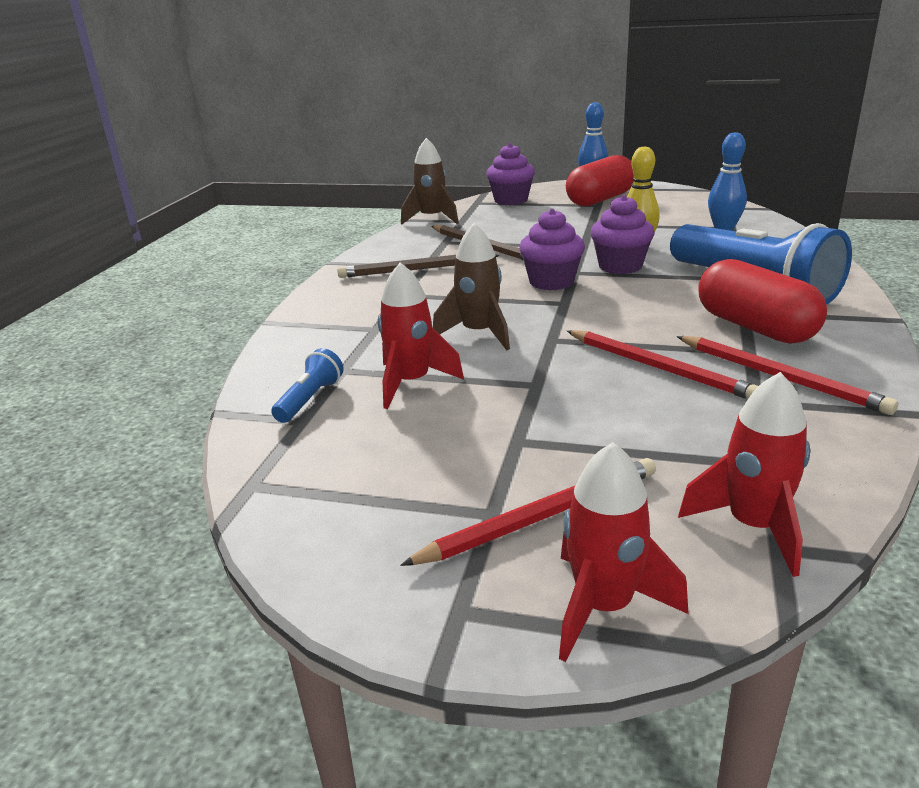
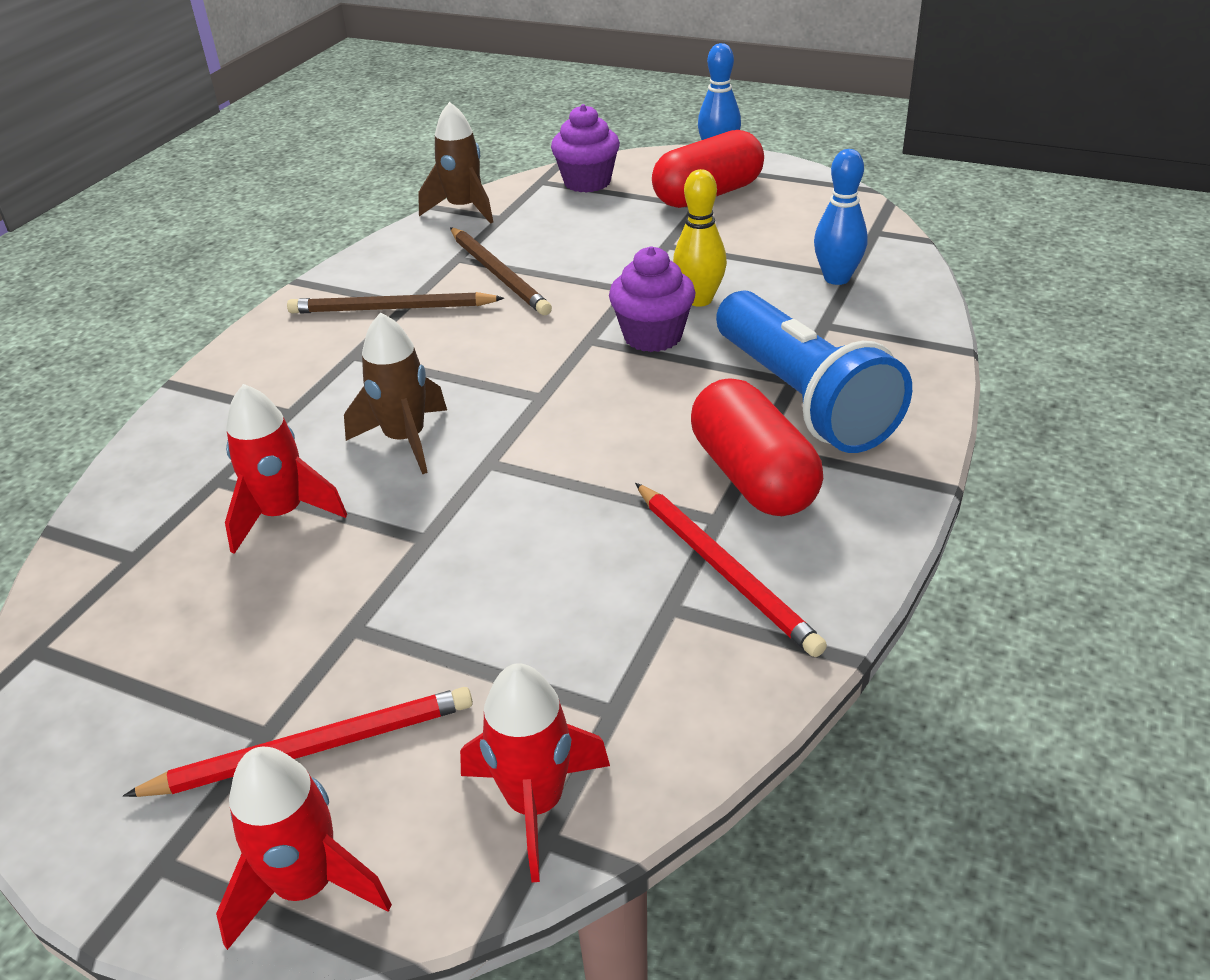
camera: 10 degrees right, 10 degrees up
(310, 399) = (156, 525): blue flashlight -> none
(551, 282) = (547, 355): purple cupcake -> none
(659, 368) = (587, 532): red pencil -> none

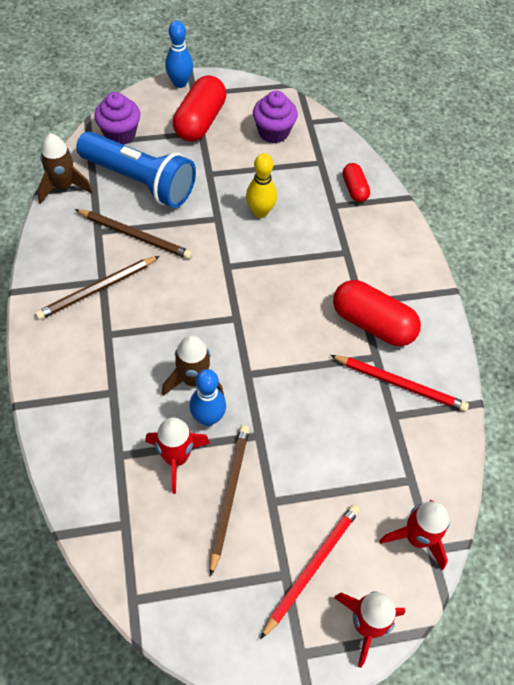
camera: 40 degrees left, 20 degrees up
(301, 590) = (229, 495): none -> brown pencil
(653, 336) = (258, 250): purple cupcake -> purple cupcake (273, 132)
(802, 399) = (359, 263): blue flashlight -> blue flashlight (140, 181)
(837, 278) = (316, 167): blue bowling pin -> blue bowling pin (208, 418)
(879, 316) = (354, 189): none -> red capsule

